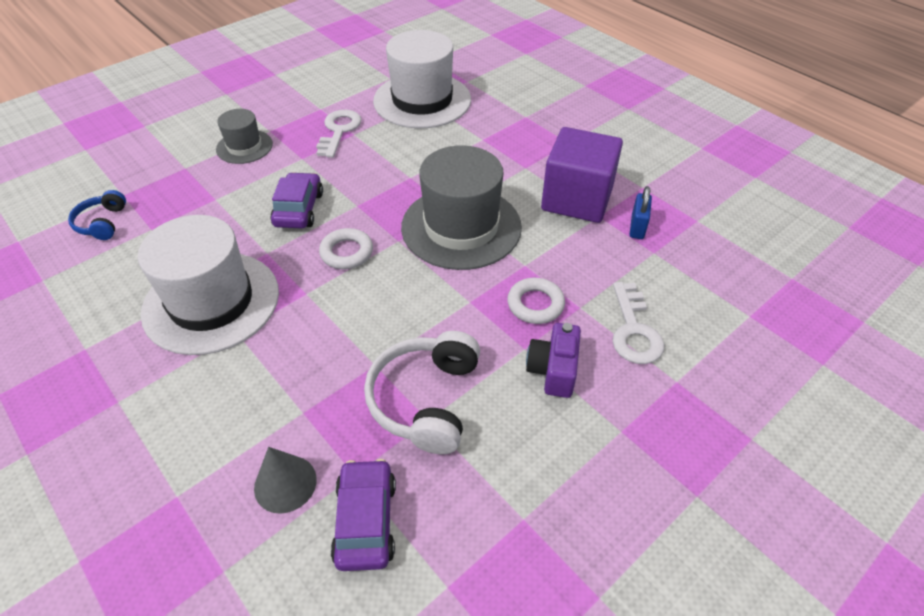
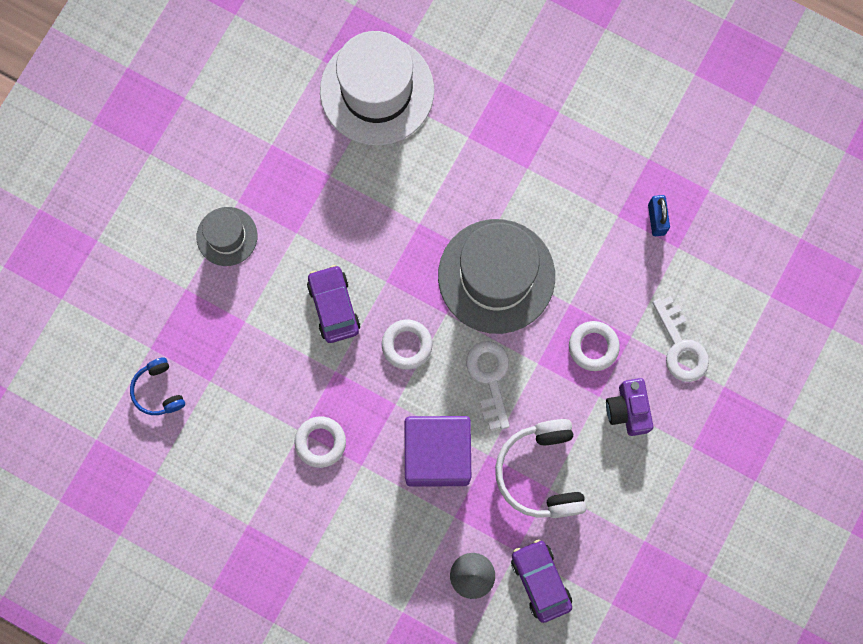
camera: 20 degrees left, 30 degrees up
(211, 302) = (320, 442): white hat -> white ring
(339, 130) = (312, 175): white key -> white key (490, 377)
(577, 199) = (591, 199): purple cube -> purple cube (437, 454)

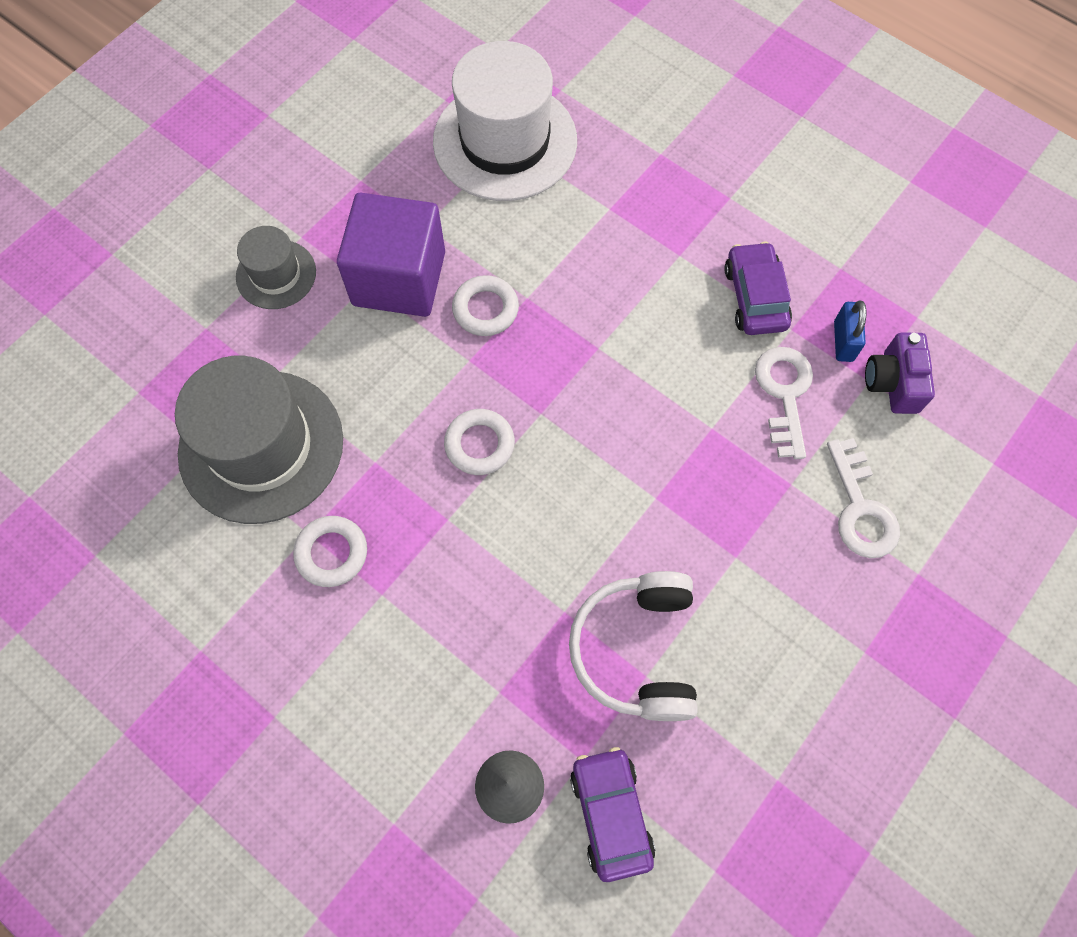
camera: 10 degrees right, 10 degrees down
(158, 390) = (132, 447): blue headphones -> none
(334, 306) = (393, 380): purple car -> purple car (755, 297)
(437, 454) = (492, 598): purple cube -> purple cube (399, 278)
(490, 377) = (585, 506): white key -> white key (784, 393)
(496, 276) = (617, 377): grey hat -> grey hat (261, 446)
(593, 347) = (736, 489): white ring -> white ring (485, 309)
(628, 410) = (775, 583): purple camera -> purple camera (893, 382)

